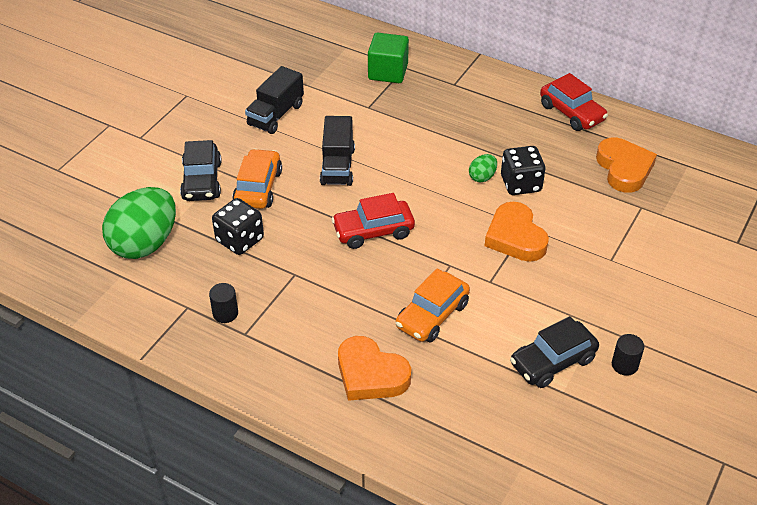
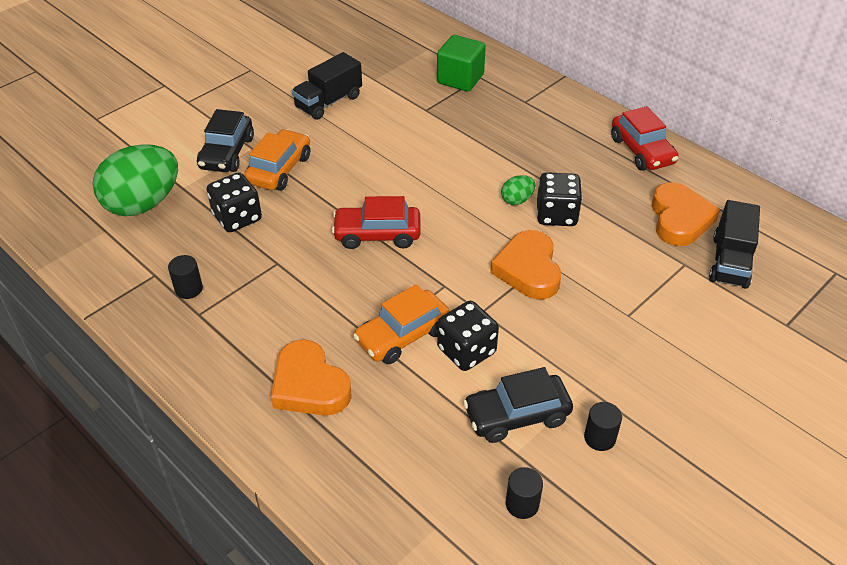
camera: 15 degrees right, 0 degrees up
(337, 166) = (368, 162): black truck -> black truck (730, 261)
(491, 317) = (466, 351): none -> black dice
(583, 431) = (522, 504): none -> black cylinder

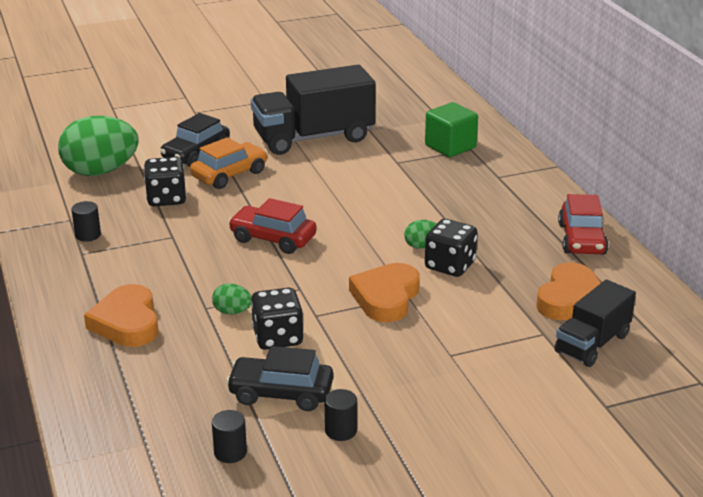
camera: 25 degrees right, 15 degrees down
(328, 102) = (313, 138): black truck -> black truck, size x1.70
(402, 335) = (232, 312): orange car -> green egg

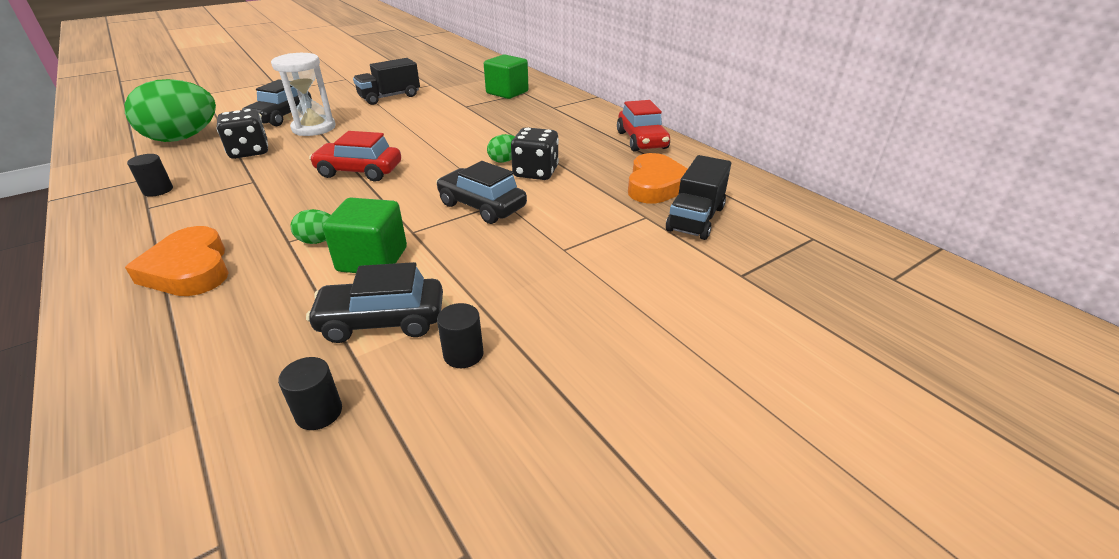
camera: 15 degrees left, 5 degrees up
(229, 174) = (314, 128): orange car -> white hourglass
(278, 337) = (372, 259): black dice -> green cube
(313, 138) = (389, 97): black truck -> black truck, size x0.59
(386, 297) = (482, 206): orange heart -> black car

